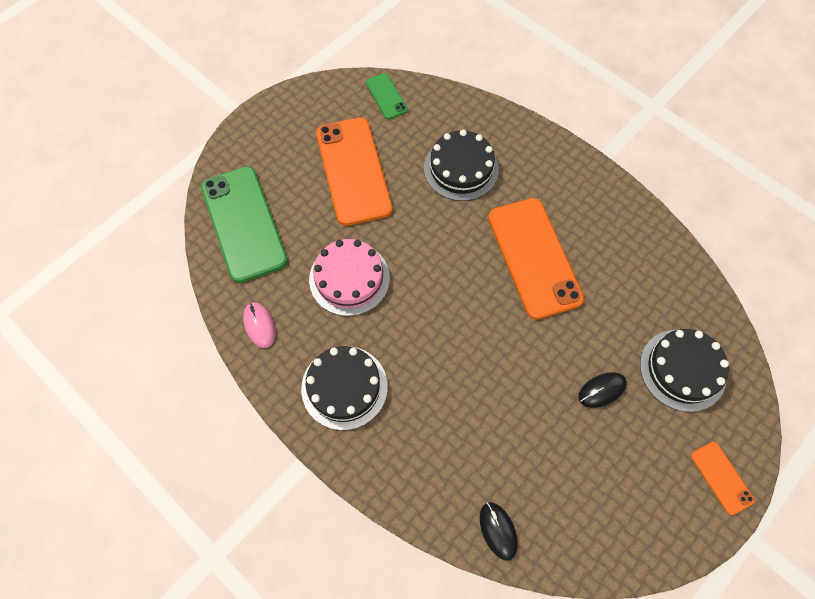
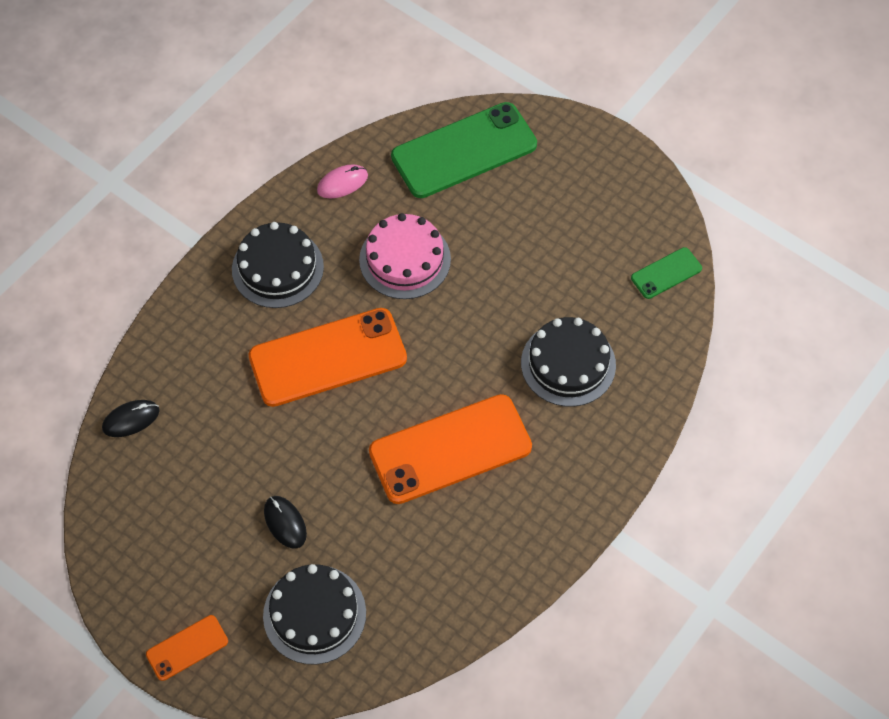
camera: 85 degrees right, 5 degrees down
(353, 171) = (548, 249): orange phone -> orange phone (328, 358)

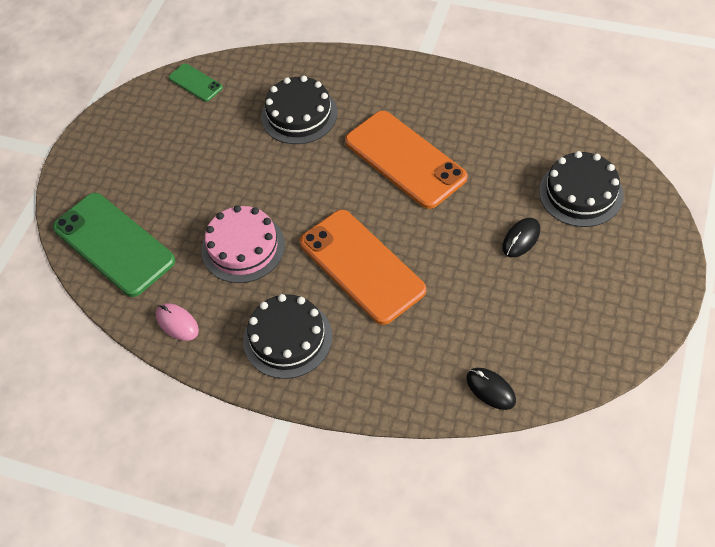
camera: 105 degrees left, 5 degrees down
(187, 648) = (657, 261): orange phone -> none

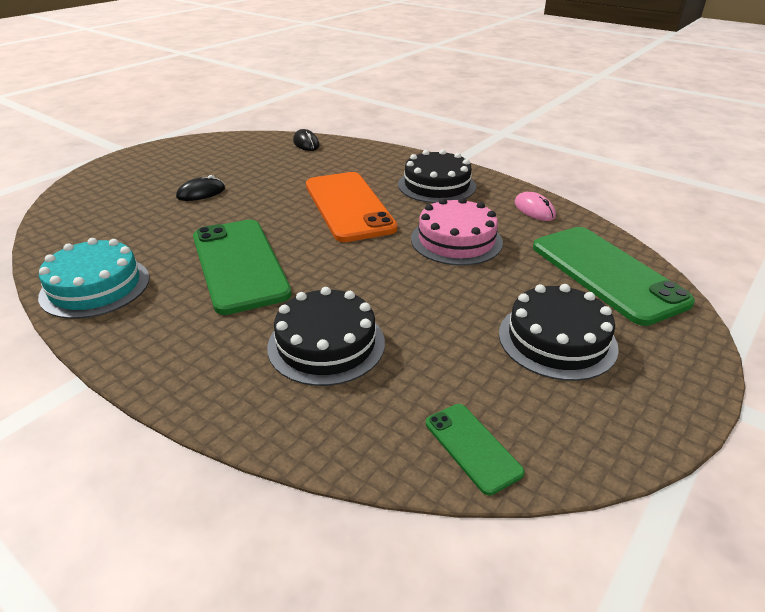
camera: 165 degrees left, 20 degrees down
(405, 159) = (239, 265): orange phone -> green phone
(489, 106) = (95, 287): none -> turquoise cake
(581, 193) = (116, 205): black cake -> black cake (557, 340)

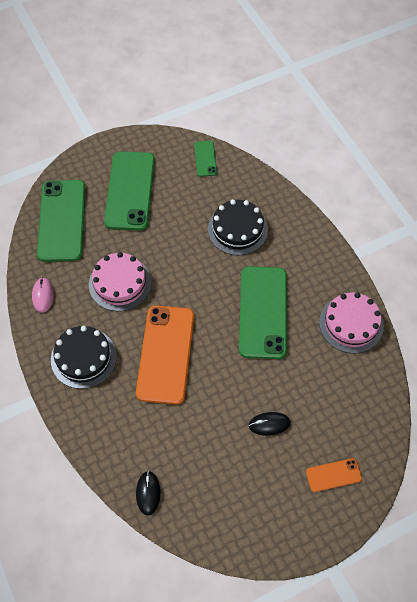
camera: 155 degrees left, 25 degrees up
(95, 287) = (351, 324): turquoise cake -> pink cake
(121, 182) = (333, 475): none -> orange phone
(557, 340) = (130, 191): black cake -> green phone

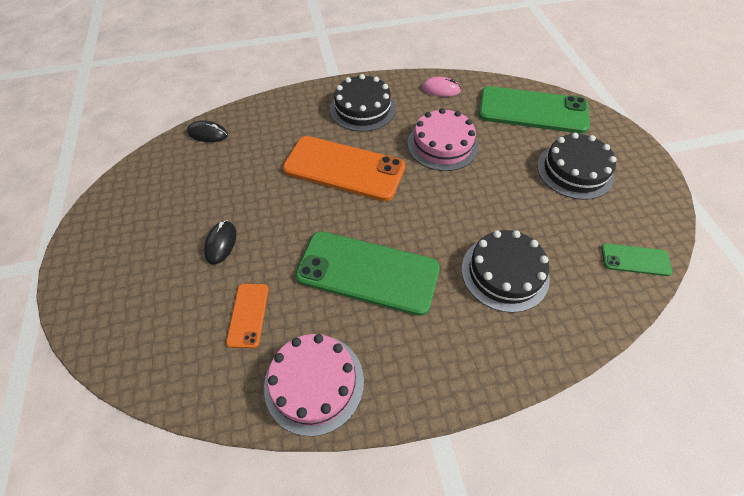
camera: 105 degrees right, 5 degrees down
(130, 191) = (574, 171): green phone -> black cake
(333, 475) = (127, 293): orange phone -> orange phone (248, 315)

